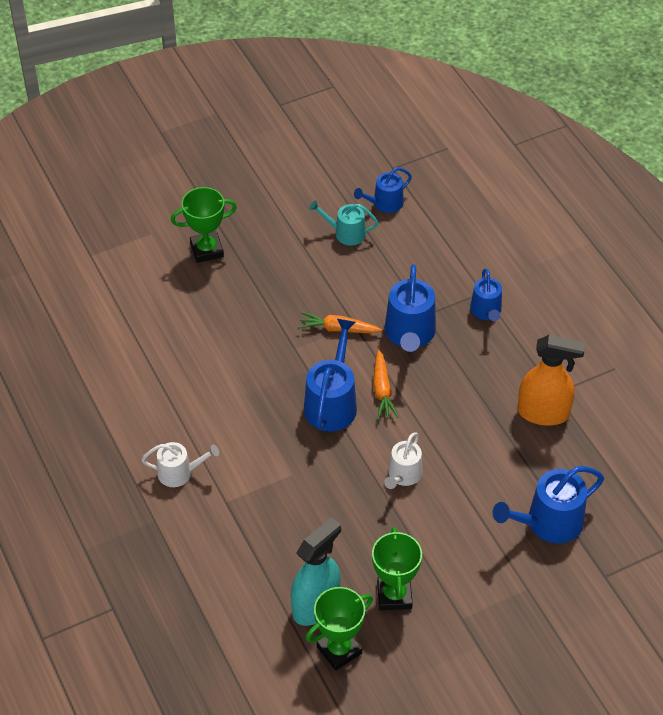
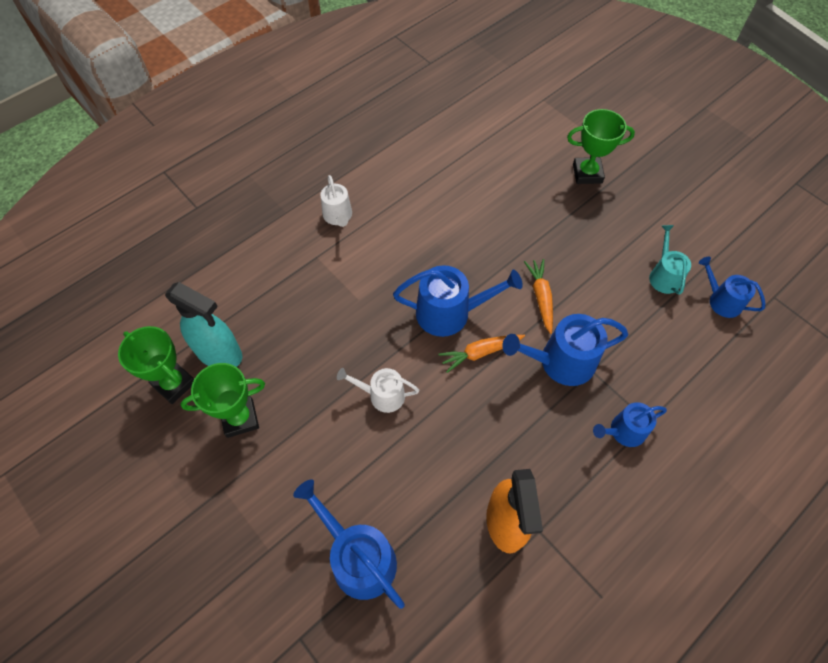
camera: 75 degrees right, 10 degrees up
(207, 250) = (587, 173): green trophy -> green trophy turned 60 degrees counterclockwise

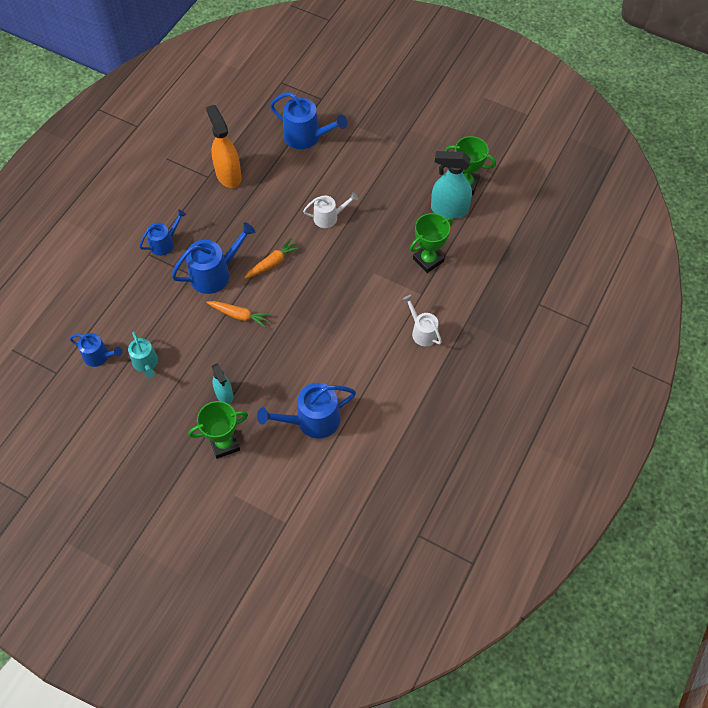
camera: 160 degrees right, 0 degrees up
(240, 418) = (411, 179): green trophy -> green trophy (428, 260)
(449, 313) = (304, 283): blue watering can -> blue watering can (312, 420)
(540, 297) = (239, 315): orange carrot -> orange carrot turned 45 degrees counterclockwise
(578, 218) = (224, 394): none -> turquoise spray bottle

